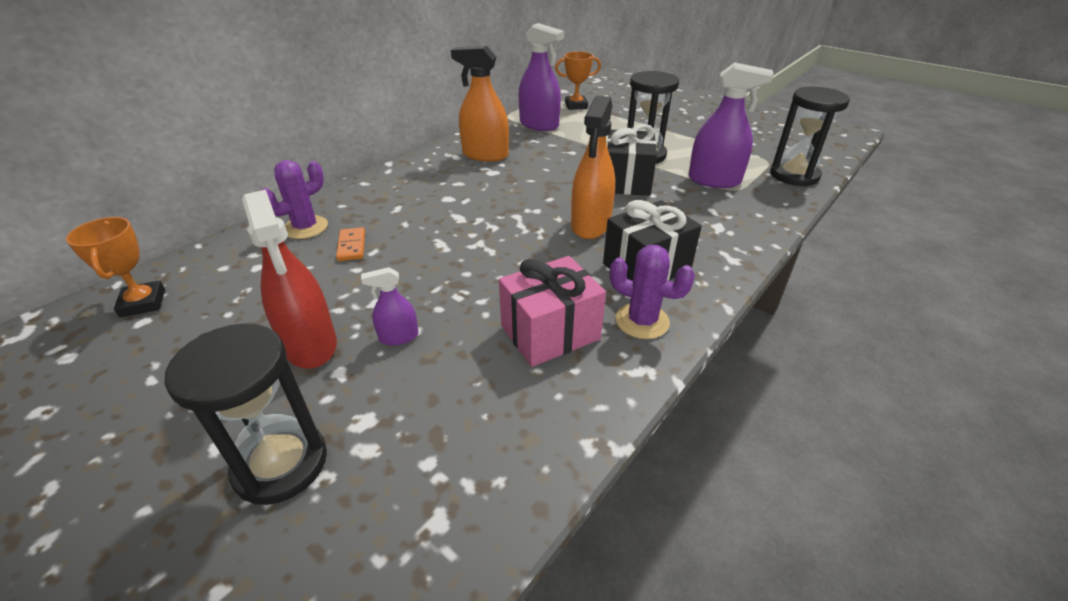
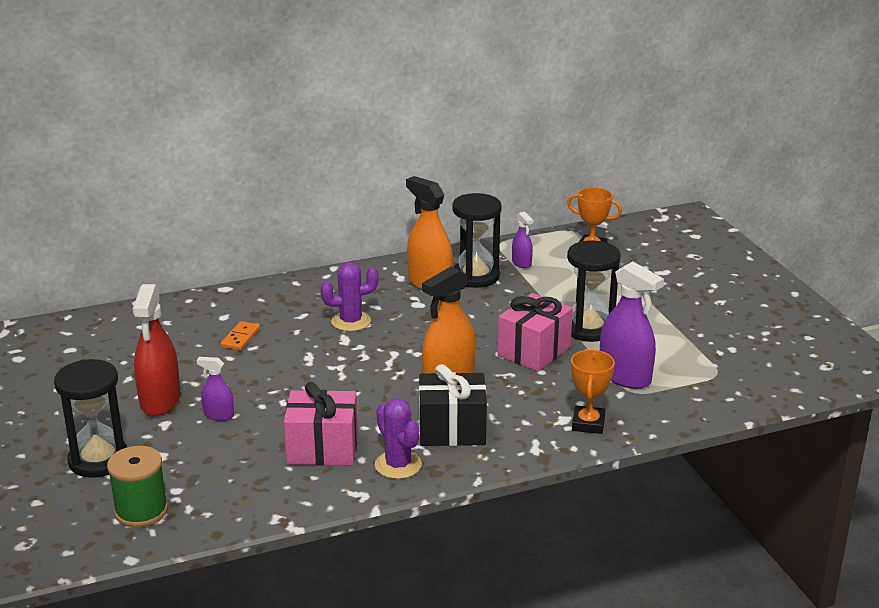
camera: 30 degrees right, 10 degrees down
(143, 303) = (77, 336): orange trophy -> orange trophy (588, 424)
(306, 227) = (219, 311): purple cactus -> purple cactus (351, 321)
(405, 522) = (141, 511): none -> green spool
(539, 125) = (521, 263): purple spray bottle -> purple spray bottle, size x0.51
(627, 181) = (534, 351): black gift -> pink gift
(794, 175) = (721, 397): black hourglass -> black hourglass (475, 276)

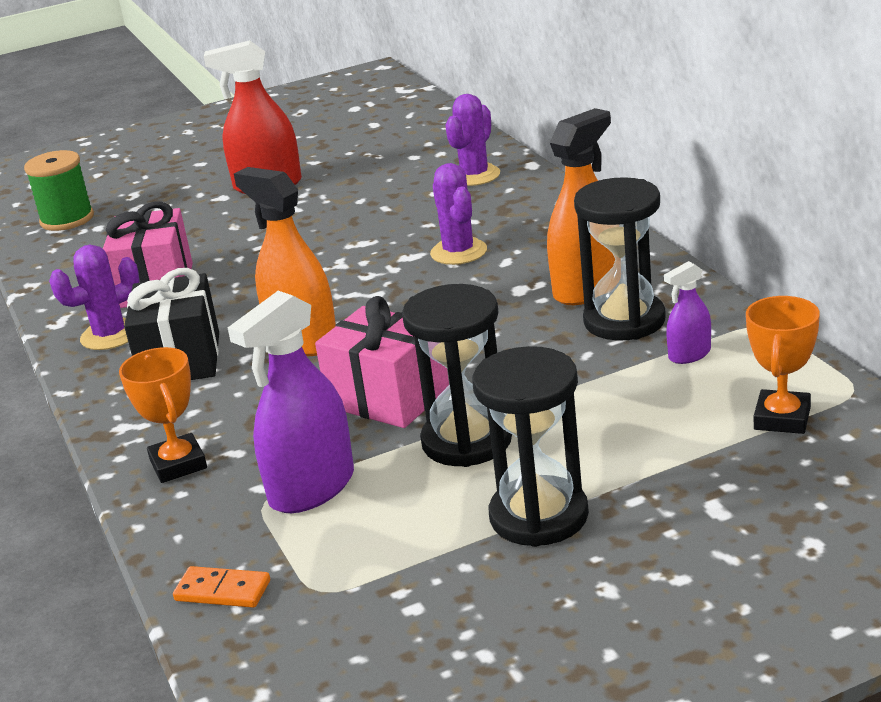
camera: 90 degrees right, 0 degrees up
(99, 460) = (159, 183): black hourglass -> black hourglass (539, 516)
(219, 415) = (234, 219): purple spray bottle -> none
(225, 310) = (474, 175): none -> purple cactus
(240, 338) = (406, 197): orange domino -> orange domino (222, 591)
(588, 424) = (178, 464): orange trophy -> orange trophy turned 60 degrees clockwise

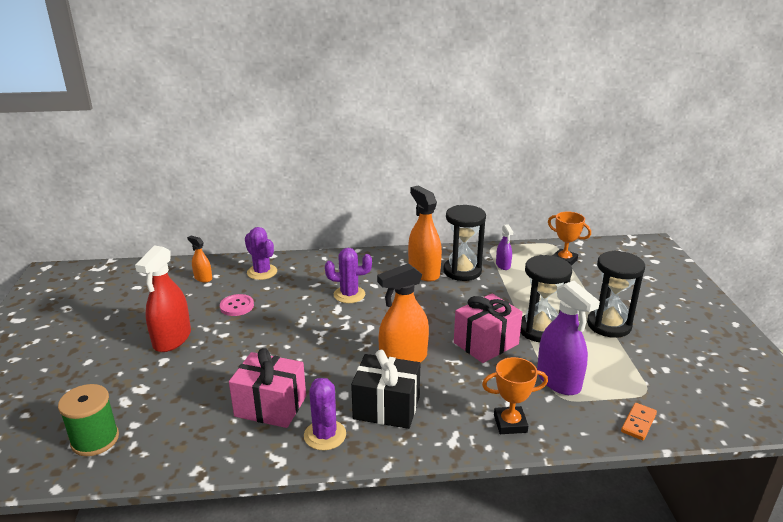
camera: 75 degrees left, 0 degrees up
(369, 192) = (237, 306): none -> pink button
(426, 149) = (203, 278): none -> orange spray bottle

